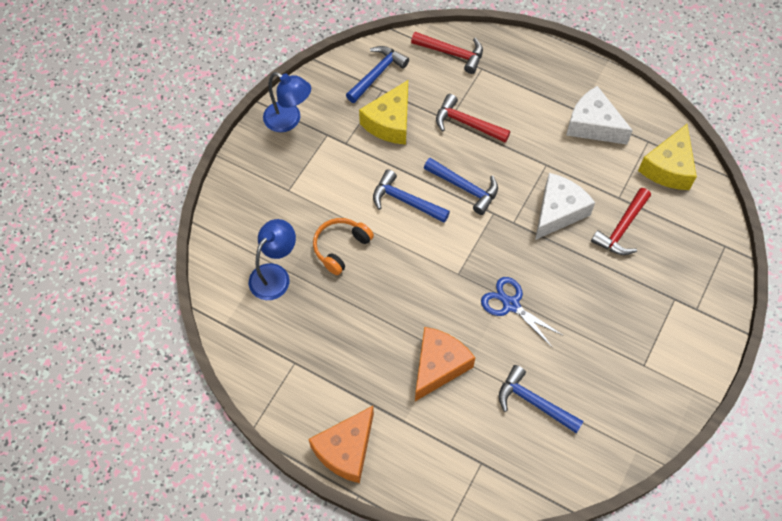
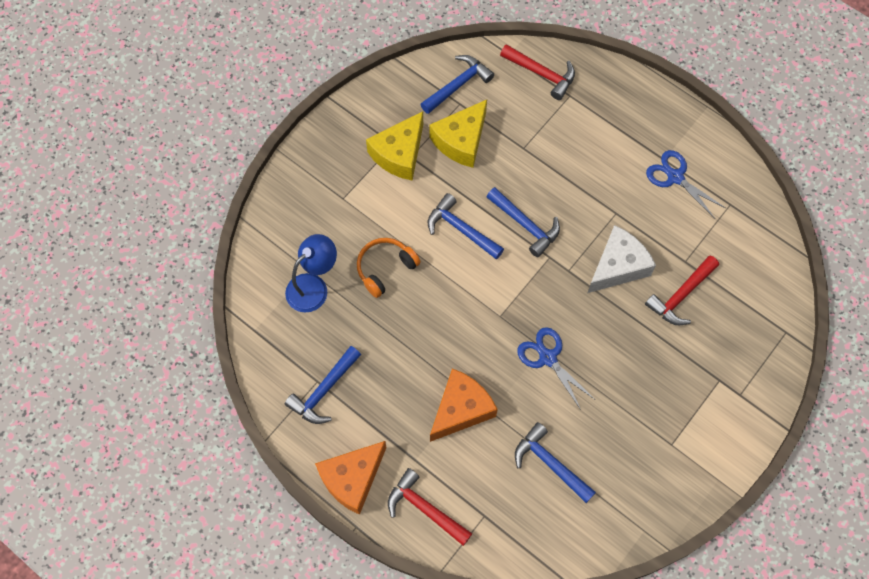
camera: 10 degrees right, 5 degrees up
(289, 120) = (357, 123): blue lamp -> none
(303, 370) = (324, 390): none -> blue hammer
(467, 123) = (541, 154): red hammer -> red hammer (425, 508)
(593, 125) = (675, 177): white cheese -> blue scissors
(668, 167) = (745, 237): yellow cheese -> yellow cheese (399, 154)

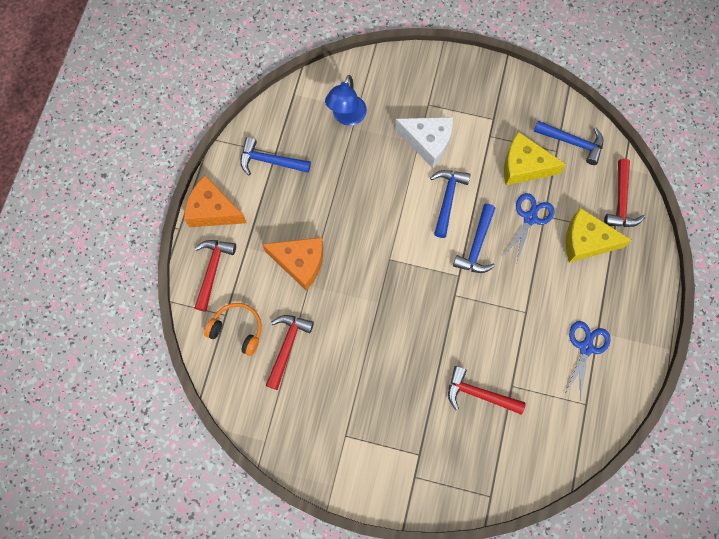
camera: 65 degrees right, 5 degrees up
(313, 286) = (346, 117): blue lamp -> blue lamp turned 90 degrees clockwise
(385, 268) = (386, 159): orange headphones -> orange headphones (237, 330)
(399, 154) = (487, 127): yellow cheese -> yellow cheese (586, 241)
(547, 358) = (372, 309): blue scissors -> blue scissors (530, 218)
(550, 463) = (287, 347): blue hammer -> red hammer
(618, 266) = (478, 332): white cheese -> white cheese (427, 142)

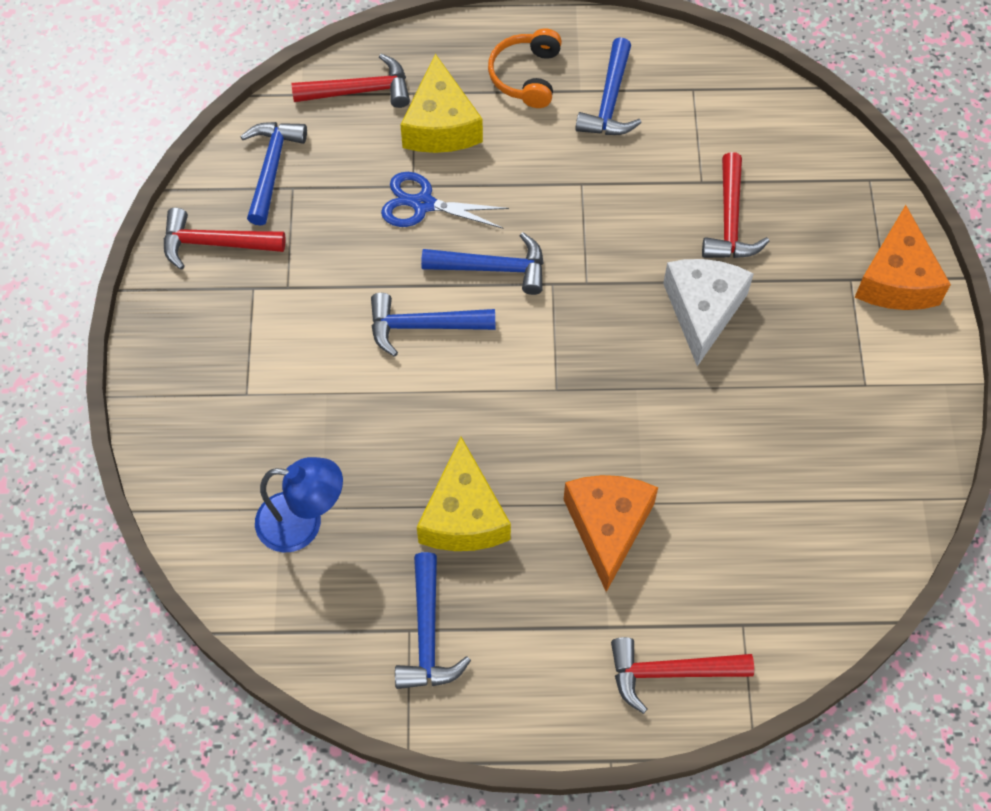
camera: 105 degrees left, 10 degrees down
(213, 210) = (555, 709): orange cheese -> orange cheese (896, 279)
(237, 330) = (761, 596): orange headphones -> orange headphones (526, 76)
(287, 347) = (760, 508): red hammer -> red hammer (215, 243)
(427, 142) = (322, 378): white cheese -> white cheese (703, 311)
(524, 166) = (332, 227): yellow cheese -> yellow cheese (463, 515)
(586, 347) = (610, 101): blue scissors -> blue hammer

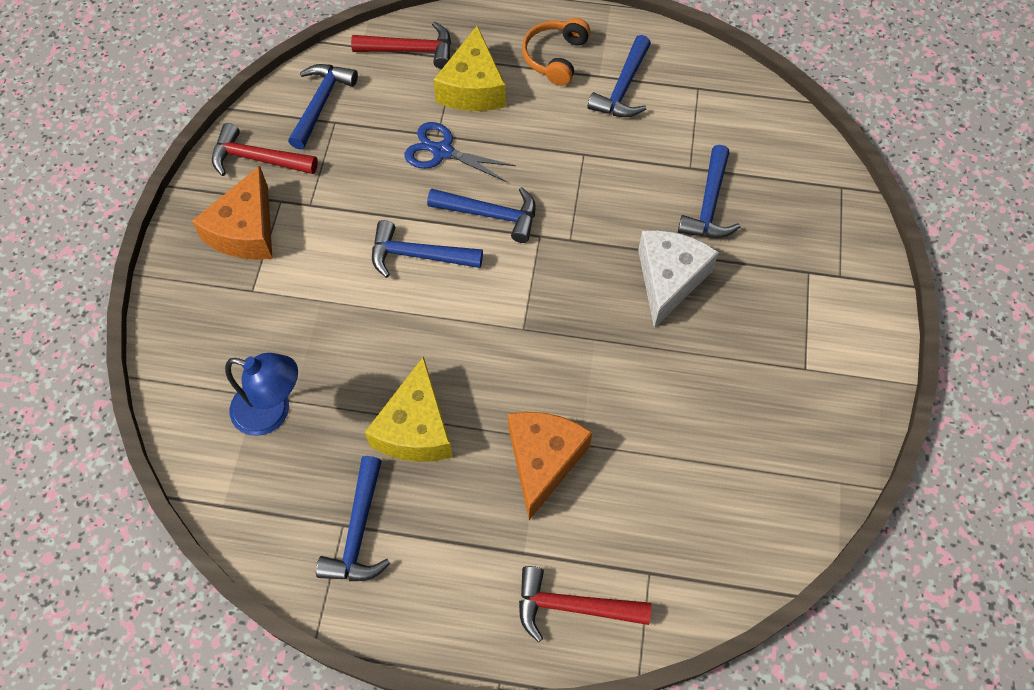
camera: 10 degrees right, 0 degrees up
(730, 220) = (709, 204): red hammer -> blue hammer
(896, 279) = (851, 278): orange cheese -> orange cheese (246, 231)

